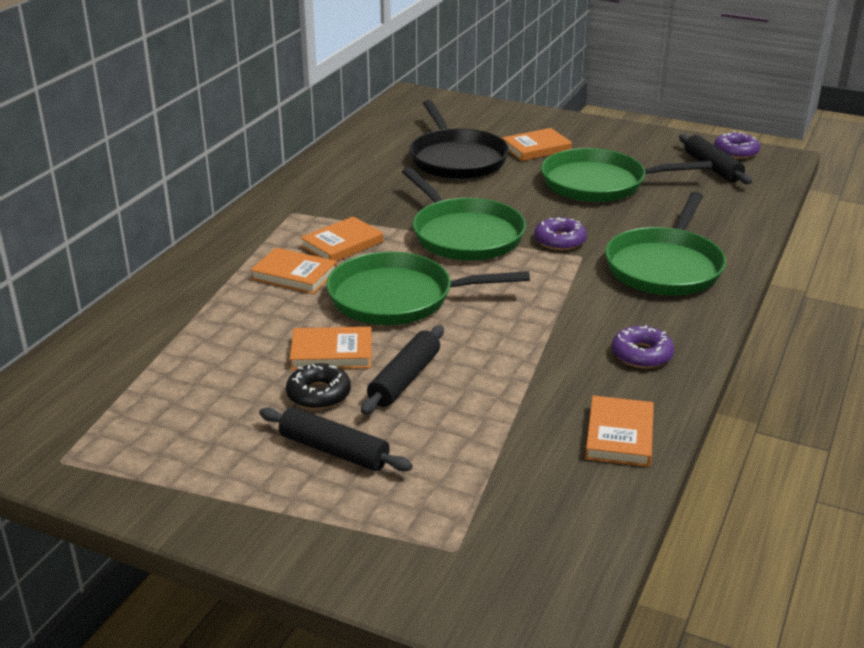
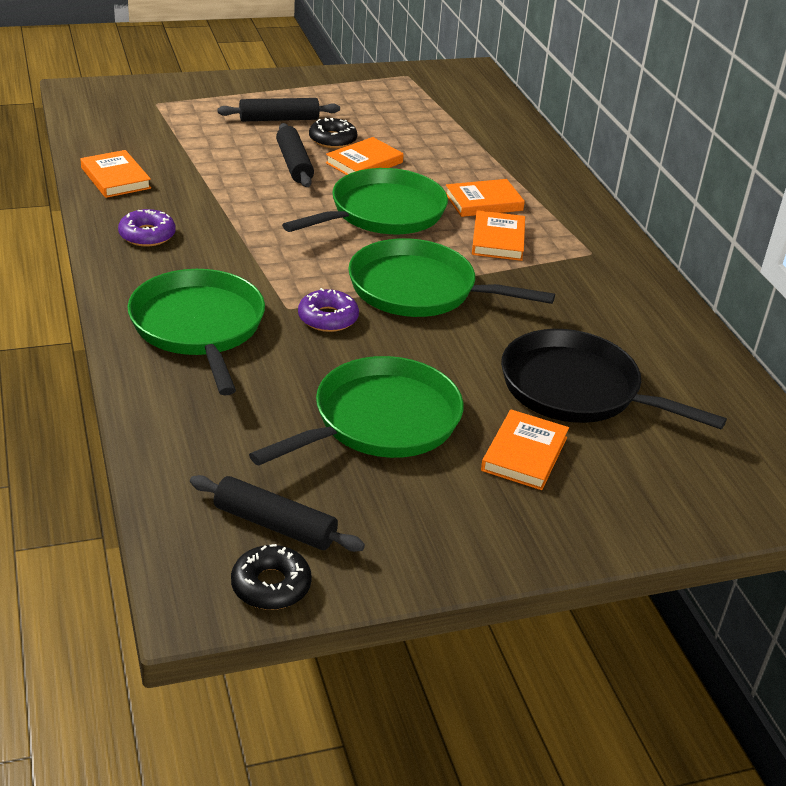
camera: 135 degrees right, 5 degrees up
(736, 152) = (271, 585): purple donut -> black donut

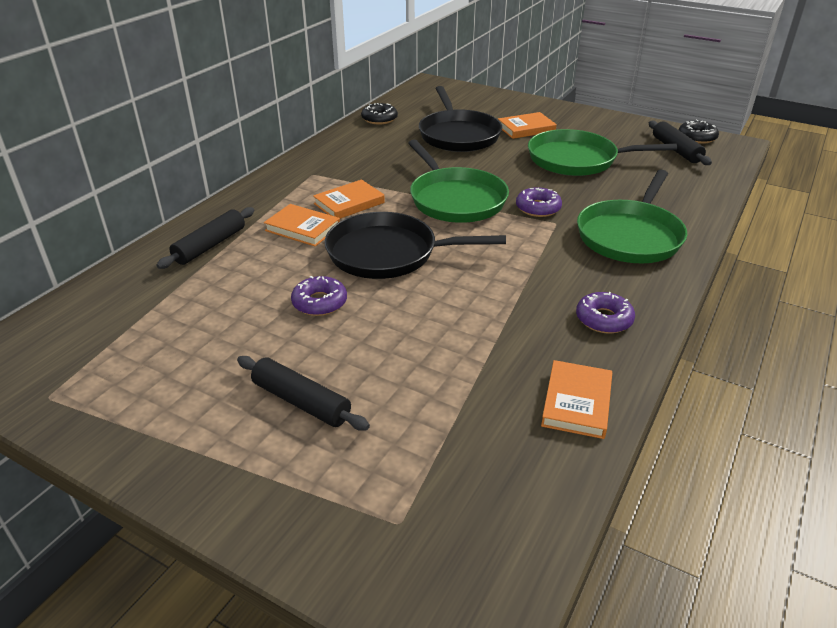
camera: 130 degrees left, 0 degrees up
(294, 164) = (380, 332): black rolling pin -> black rolling pin (210, 245)
(332, 140) = (299, 342): black donut -> black donut (379, 119)
(364, 163) = (319, 302): orange book -> purple donut
(383, 212) = (387, 253): green pan -> black pan

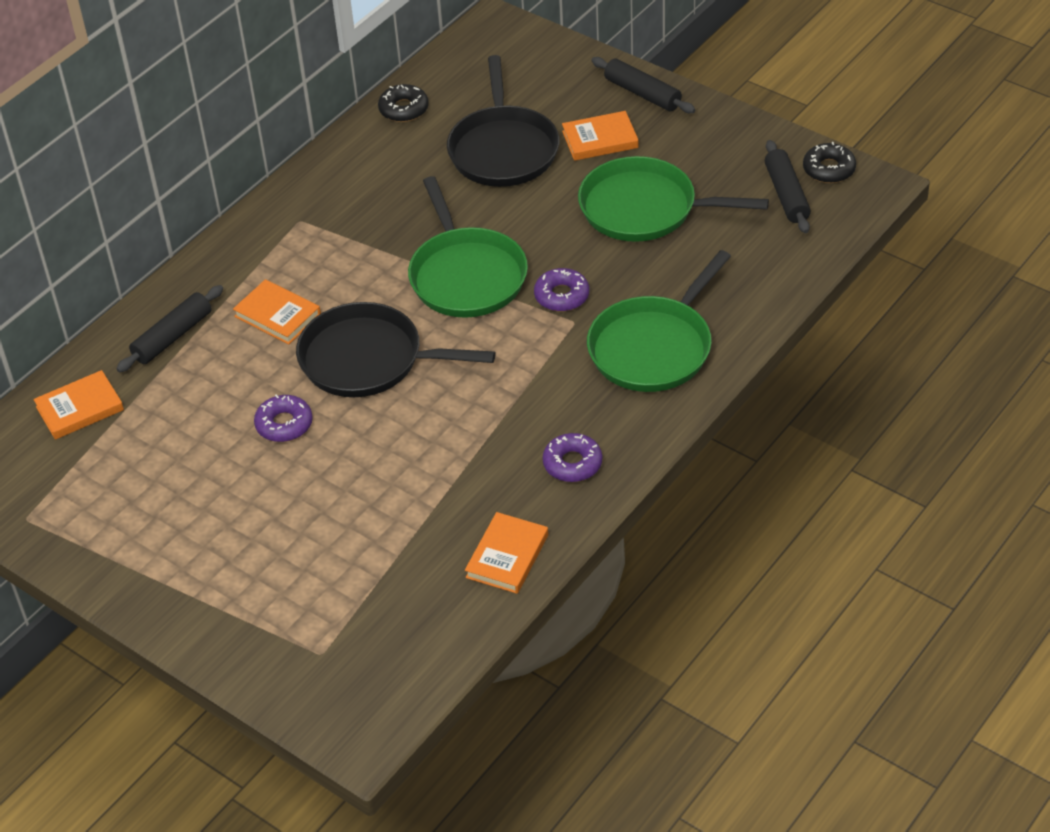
camera: 10 degrees right, 10 degrees up
(301, 402) = (253, 538): black rolling pin -> black rolling pin (642, 93)
(349, 203) = (337, 276): orange book -> orange book (80, 408)

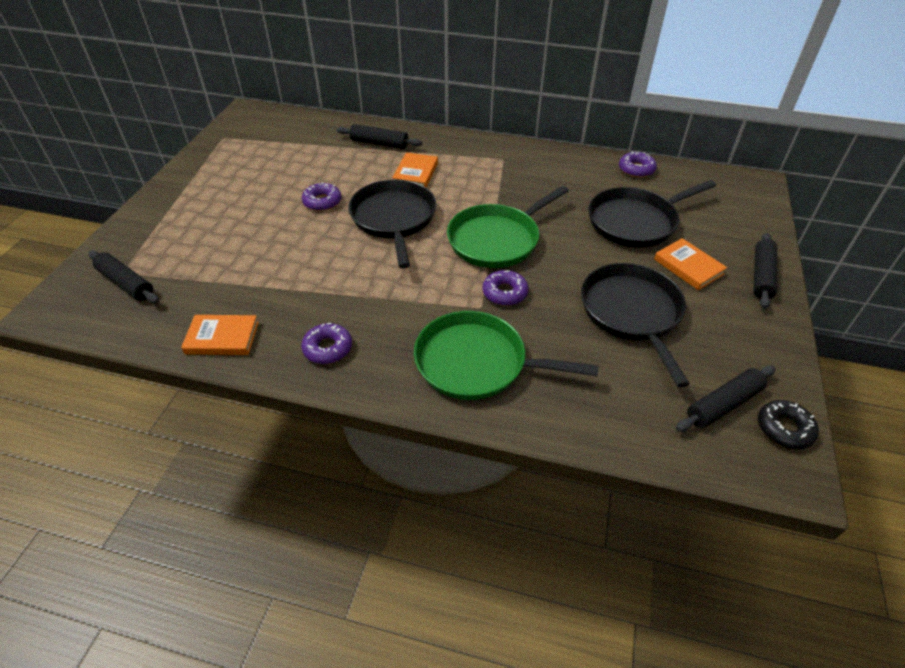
camera: 65 degrees right, 0 degrees up
(80, 408) = (310, 131): orange book -> none
(348, 649) = (126, 283): none -> black rolling pin
(404, 109) = (636, 169): black donut -> purple donut
(644, 208) = (632, 313): green pan -> black pan

